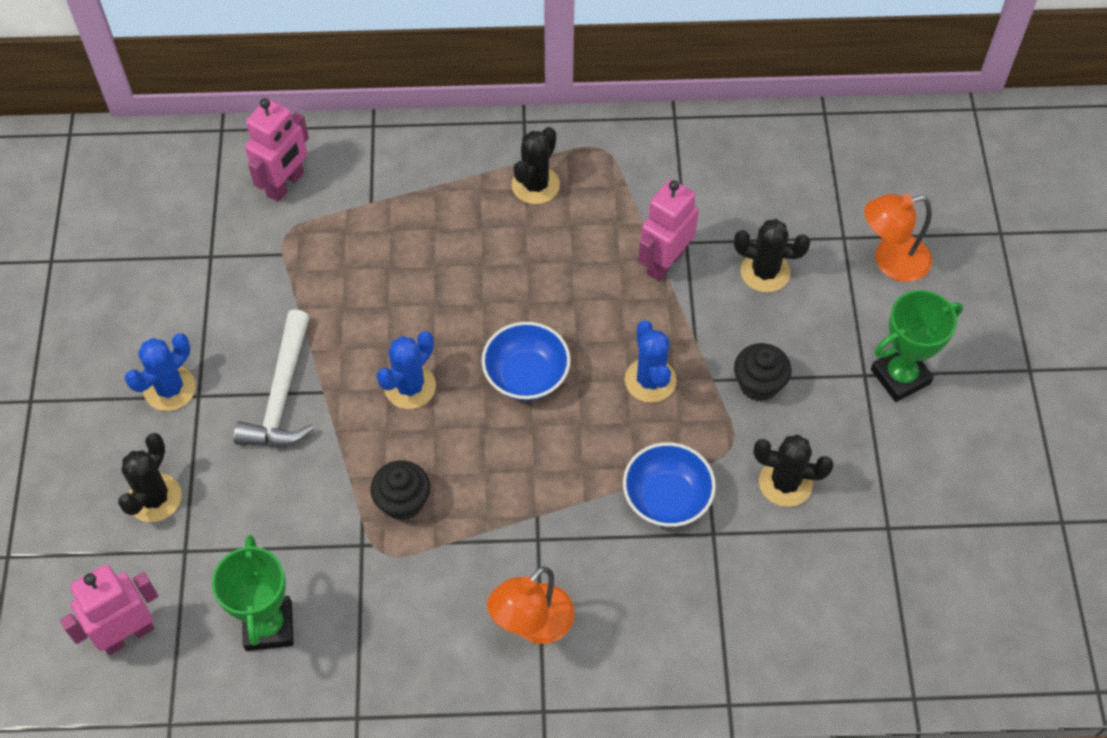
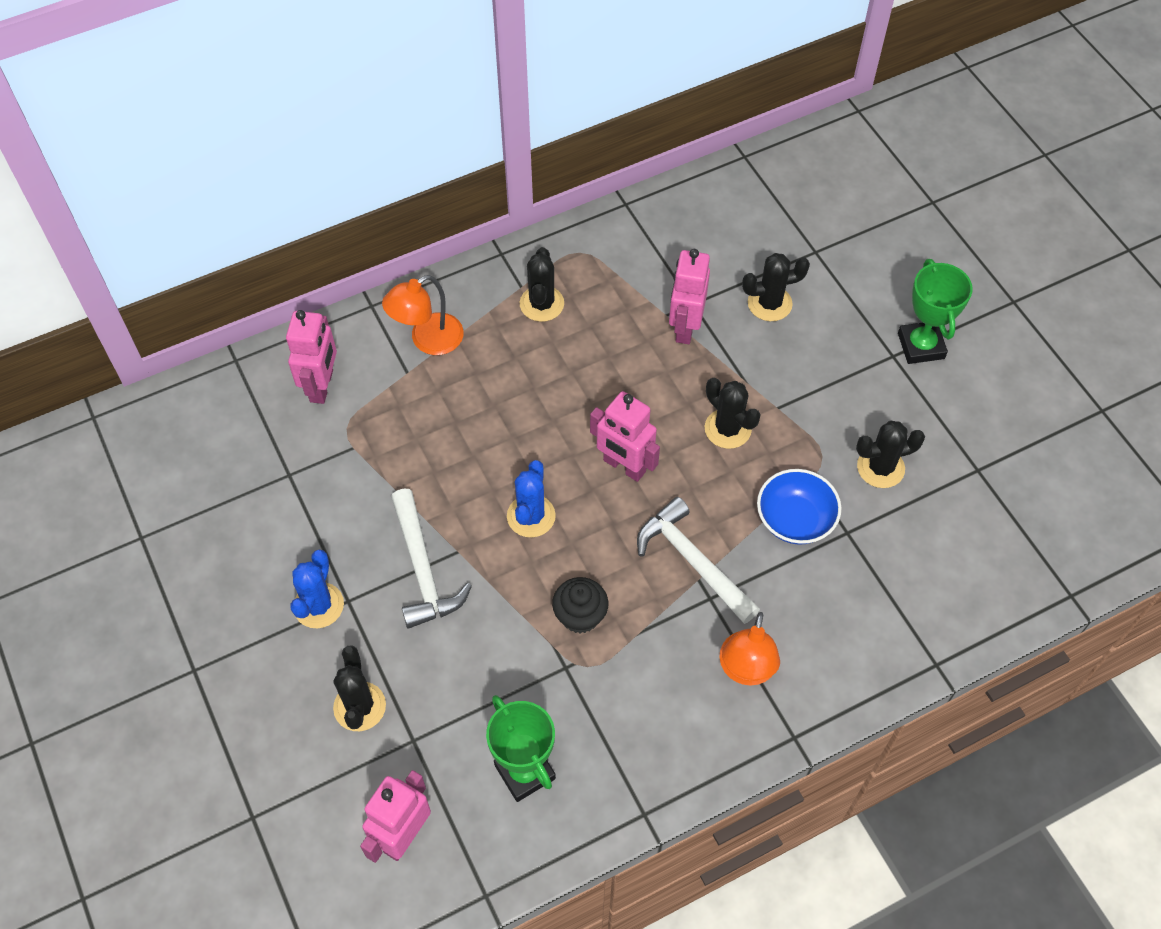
camera: 25 degrees left, 0 degrees up
(526, 375) = (624, 466): blue bowl -> pink robot
(541, 496) = (693, 561): none -> white hammer
(650, 380) = (727, 429): blue cactus -> black cactus
(759, 384) = (815, 396): black cupcake -> none
(890, 261) = (862, 257): orange lamp -> orange lamp (428, 340)
(900, 376) = (921, 346): green trophy -> green trophy turned 45 degrees counterclockwise

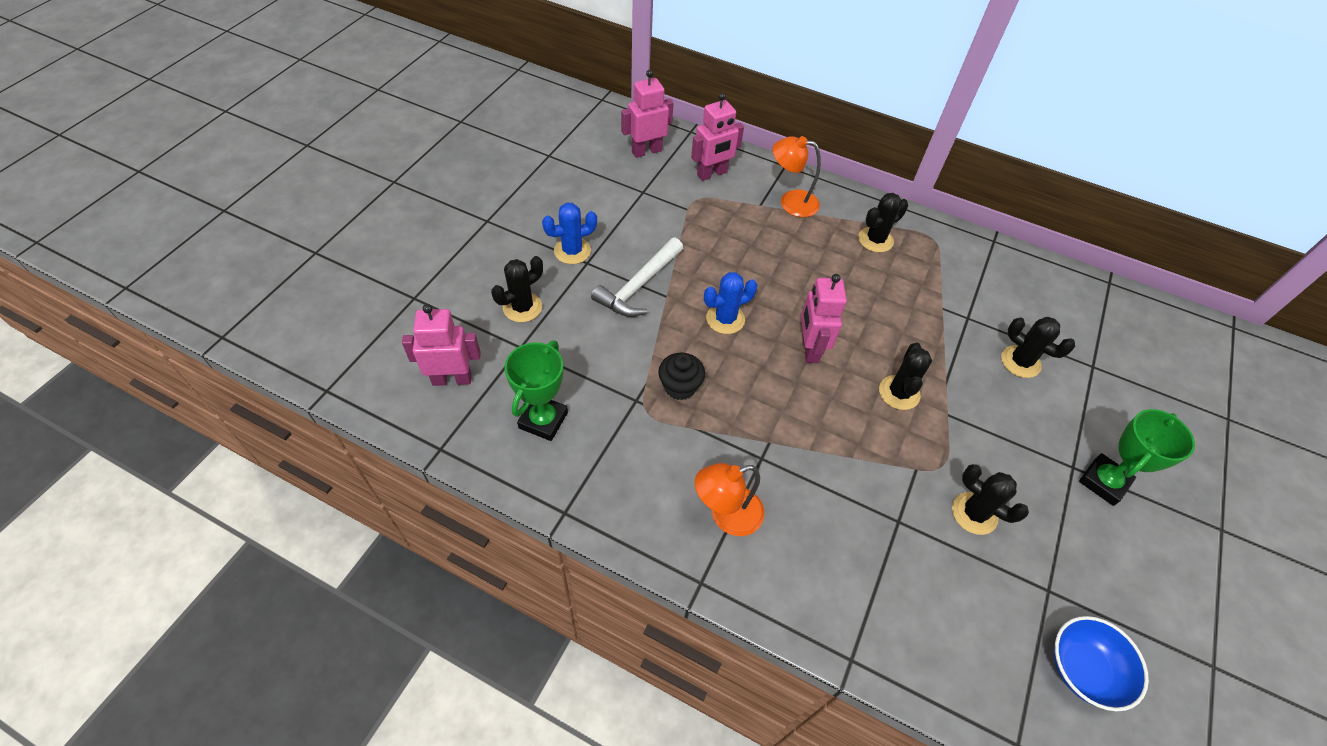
camera: 50 degrees right, 5 degrees down
(685, 327) = (945, 323): pink robot -> pink robot (646, 151)
(693, 561) = (779, 430): white hammer -> none
(795, 519) = (873, 478): blue bowl -> blue bowl (1083, 669)

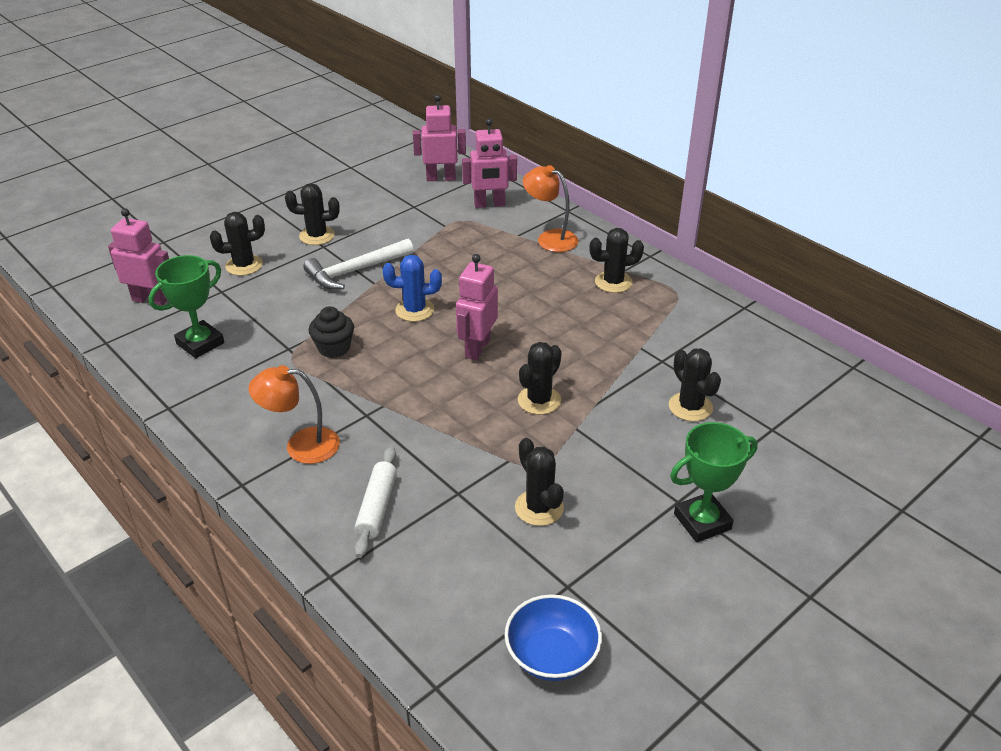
camera: 25 degrees right, 15 degrees down
(572, 251) = (317, 236): blue cactus -> black cactus
(841, 563) = (377, 507): none -> white rolling pin

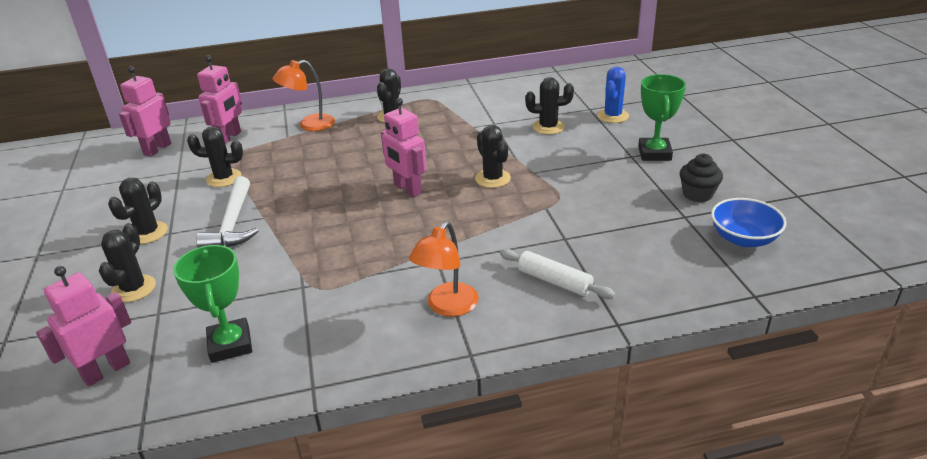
camera: 60 degrees left, 5 degrees down
(334, 348) = (331, 259): black cupcake -> black cupcake (697, 194)
(414, 310) = (326, 206): blue cactus -> blue cactus (612, 116)
(539, 508) = (604, 208): black cactus -> black cactus (224, 178)

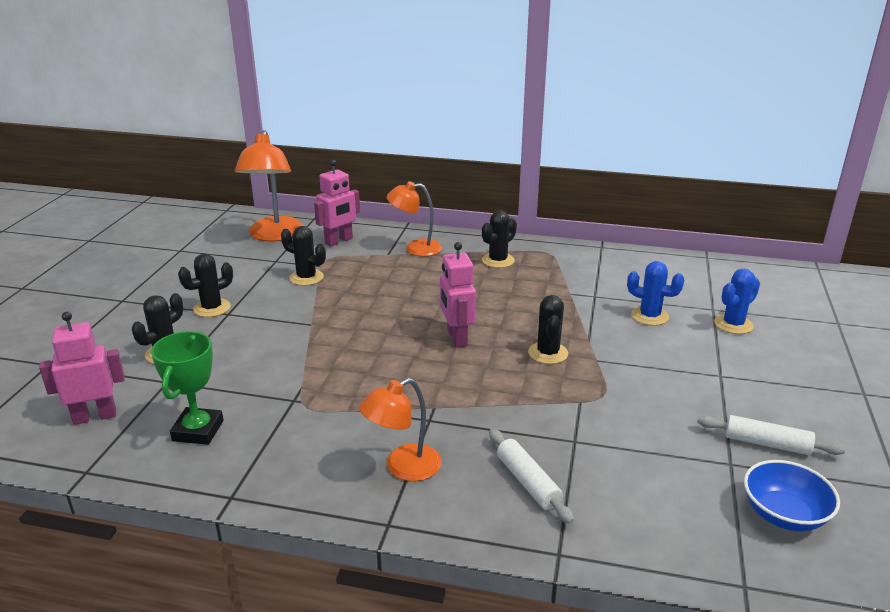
camera: 25 degrees right, 5 degrees down
(157, 149) = (274, 235): pink robot -> orange lamp
(233, 223) = (282, 321): white hammer -> none
(548, 127) = (649, 316): black cactus -> blue cactus
(654, 153) = (750, 380): green trophy -> none
(697, 194) = (766, 444): black cupcake -> white rolling pin

